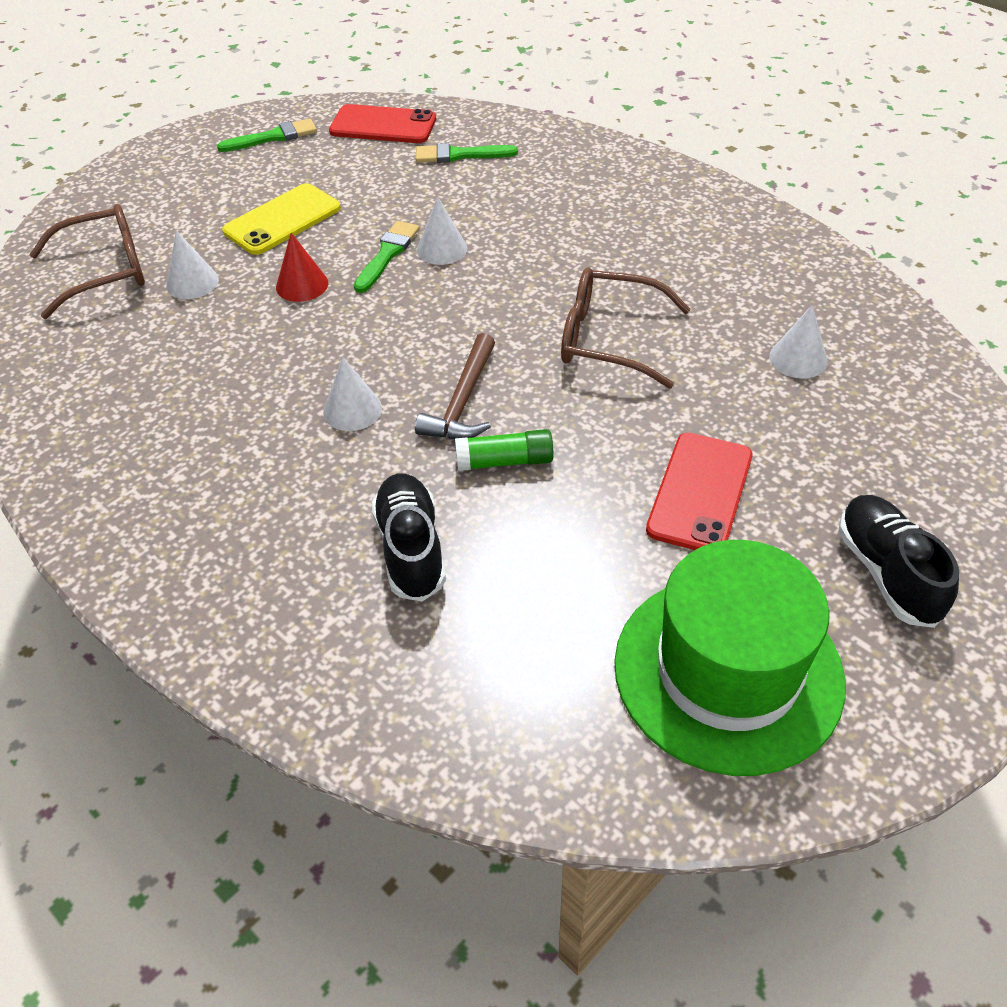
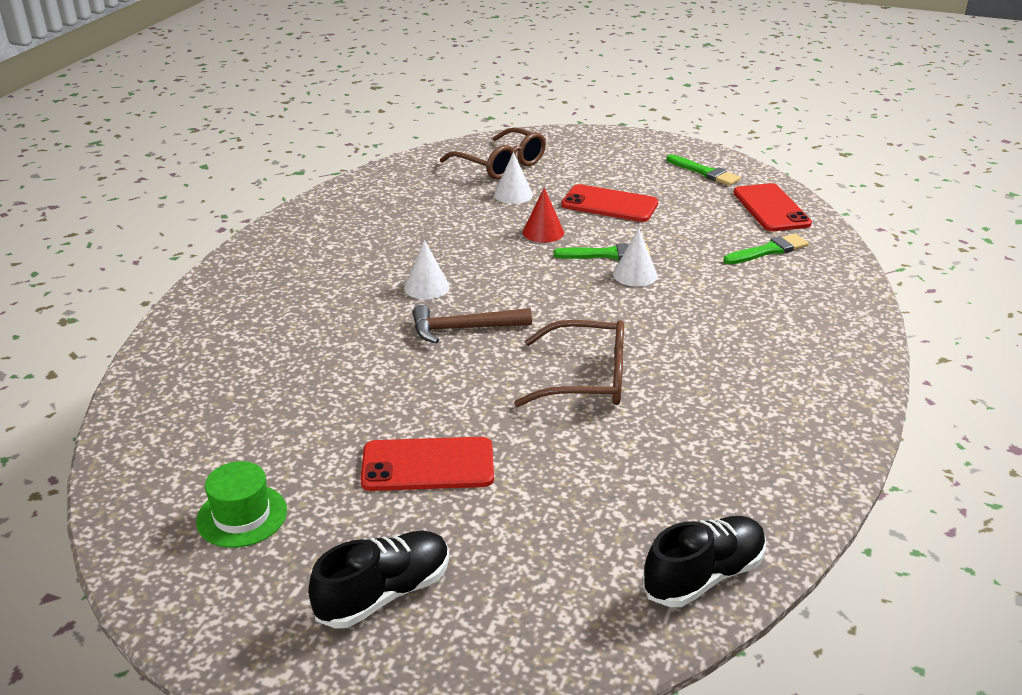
camera: 65 degrees right, 15 degrees down
(282, 220) = (609, 204): yellow phone -> red phone
(411, 548) = (306, 345): black shoe -> black shoe (704, 576)
(460, 155) = (768, 250): green brush -> green brush turned 90 degrees clockwise
(504, 461) = (411, 362): green glue stick -> none
(609, 339) = (586, 379): brown glasses -> brown glasses turned 105 degrees clockwise
(728, 671) = (242, 516): green hat -> green hat, size x0.47
(798, 358) = (641, 492): white cone -> none

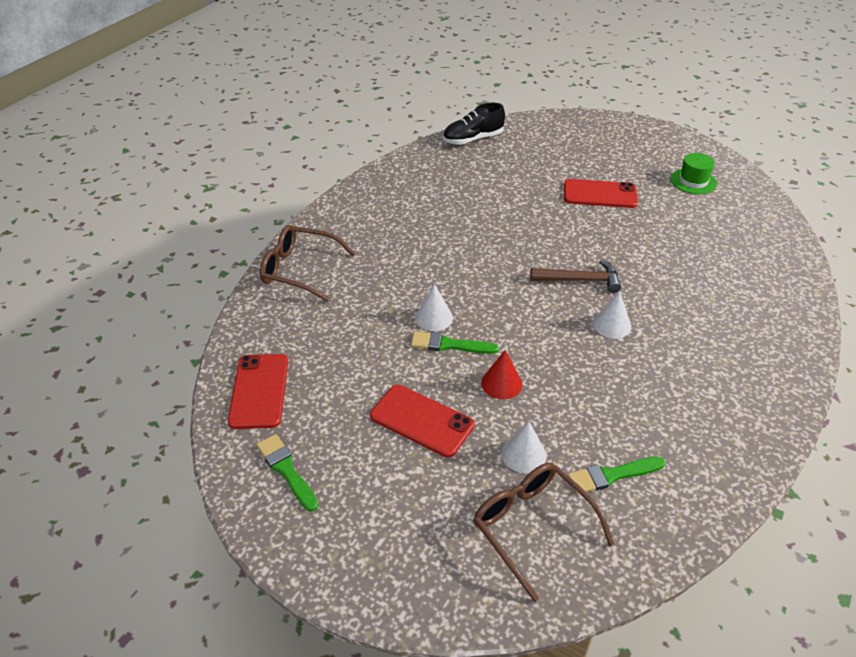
camera: 170 degrees left, 10 degrees up
(384, 594) = (615, 147): black shoe -> none
(586, 379) = (500, 233): brown glasses -> brown glasses (299, 270)
(768, 250) = (304, 331): green brush -> green brush (611, 475)

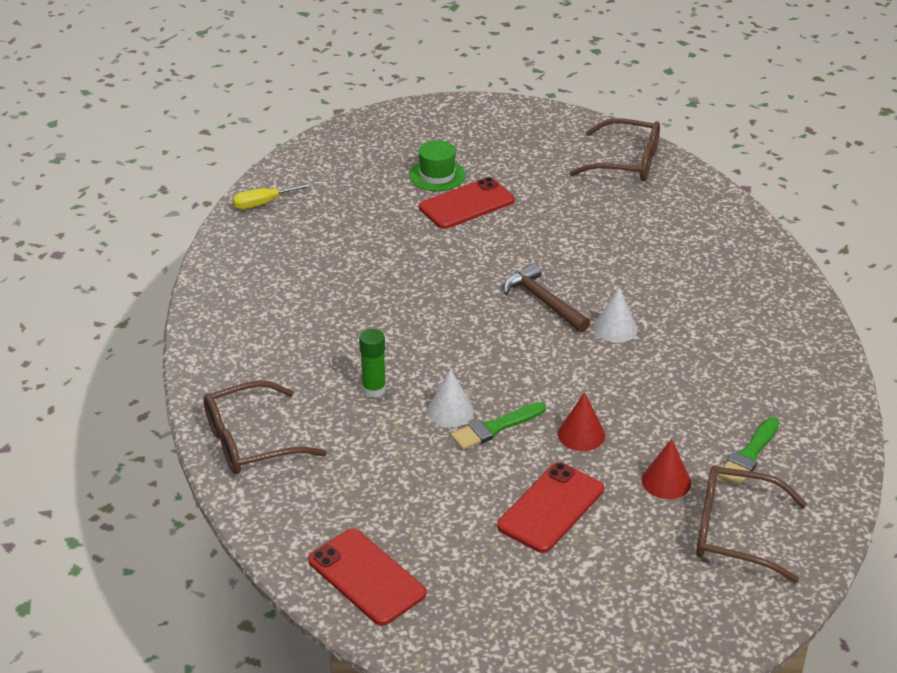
camera: 40 degrees left, 5 degrees down
(286, 470) = (483, 624): green brush -> none
(404, 278) = (374, 389): none -> green glue stick
(421, 420) = (551, 508): red phone -> red phone turned 45 degrees counterclockwise
(473, 139) = (264, 203): black shoe -> yellow screwdriver
(524, 454) = (666, 481): white cone -> red cone
(580, 280) = (543, 301): brown hammer -> brown hammer turned 90 degrees counterclockwise
(693, 181) = (539, 149): green hat -> green hat (437, 175)
(751, 217) = (626, 162): none -> brown glasses

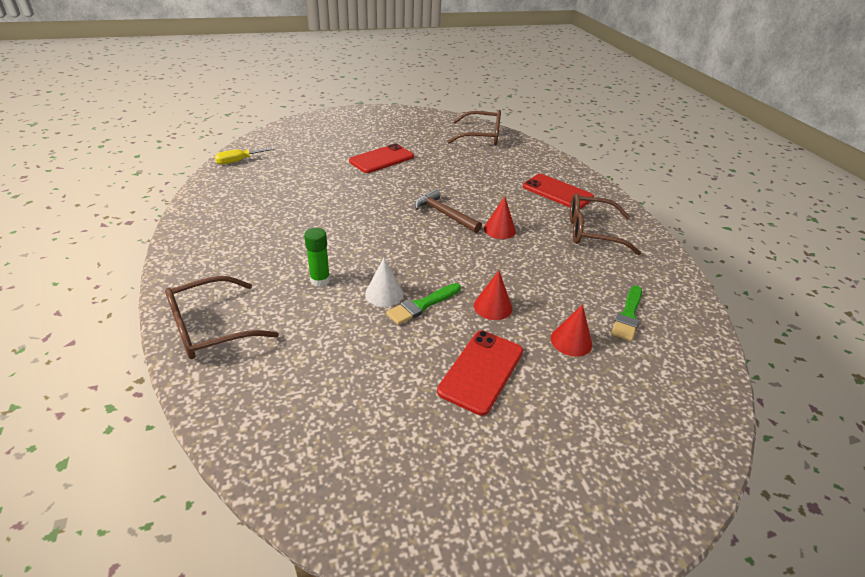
camera: 10 degrees left, 0 degrees up
(366, 577) = (316, 456): red phone -> red phone (557, 192)
(437, 175) = (360, 144): green hat -> none
(615, 328) = (499, 230): white cone -> red cone
(734, 532) = (642, 382): brown glasses -> brown glasses (592, 232)

